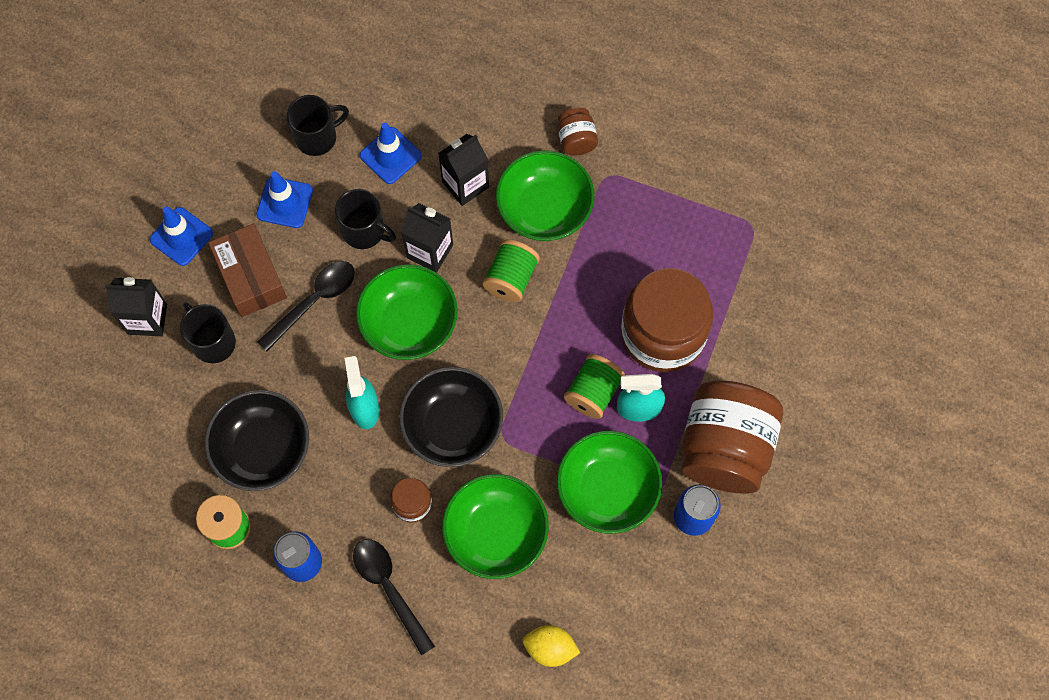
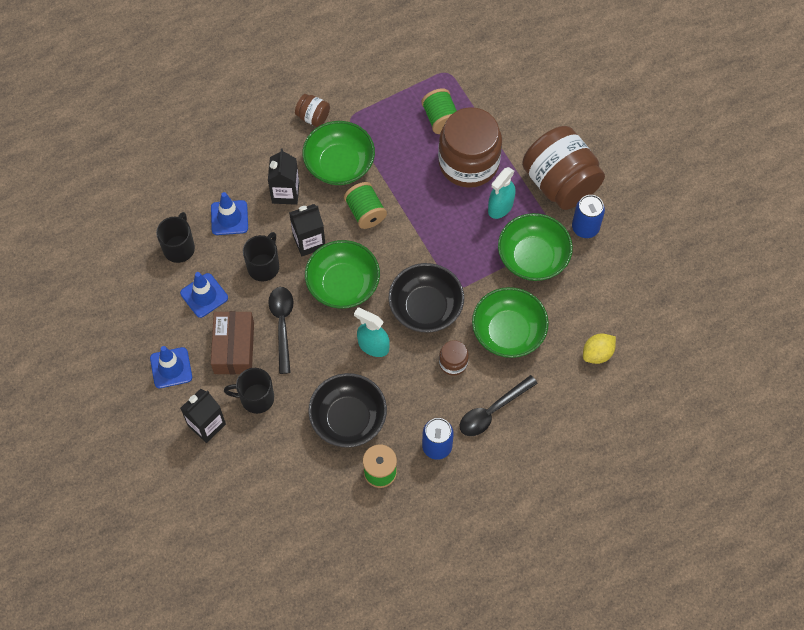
camera: 50 degrees left, 5 degrees down
(251, 277) = (234, 348): brown box -> brown box turned 75 degrees clockwise
(365, 231) = (264, 266): black mug -> black mug turned 45 degrees counterclockwise
(389, 588) = (492, 411): black spoon -> black spoon turned 45 degrees counterclockwise
(593, 392) = (471, 222): green spool -> green spool (440, 119)

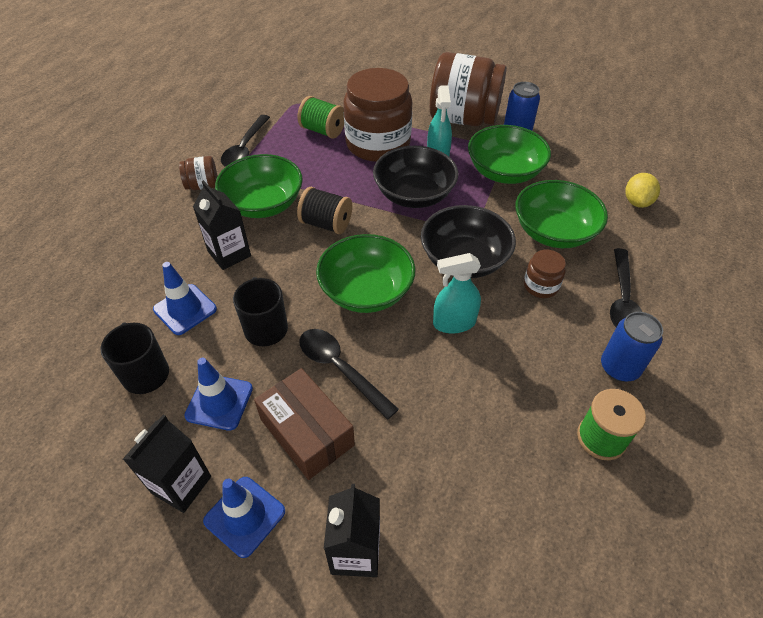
camera: 40 degrees left, 15 degrees down
(256, 398) = (386, 468): black mug -> none
(309, 241) = (294, 278): black carton -> black carton (181, 484)
(348, 418) = (508, 409): black bowl -> black bowl (414, 195)
(365, 212) = (326, 224): green spool -> black spool
(369, 98) = (245, 148): none -> black spoon

